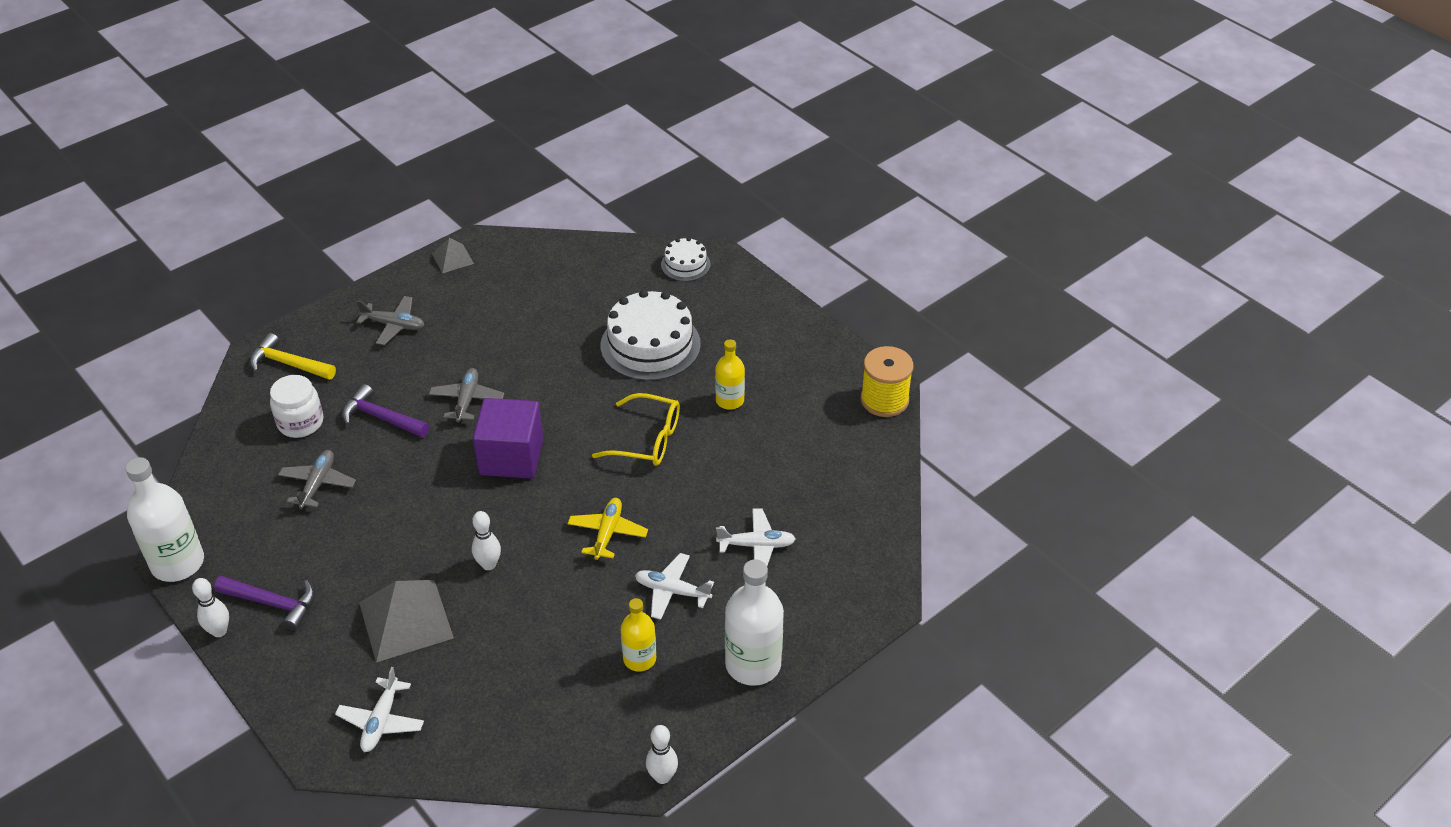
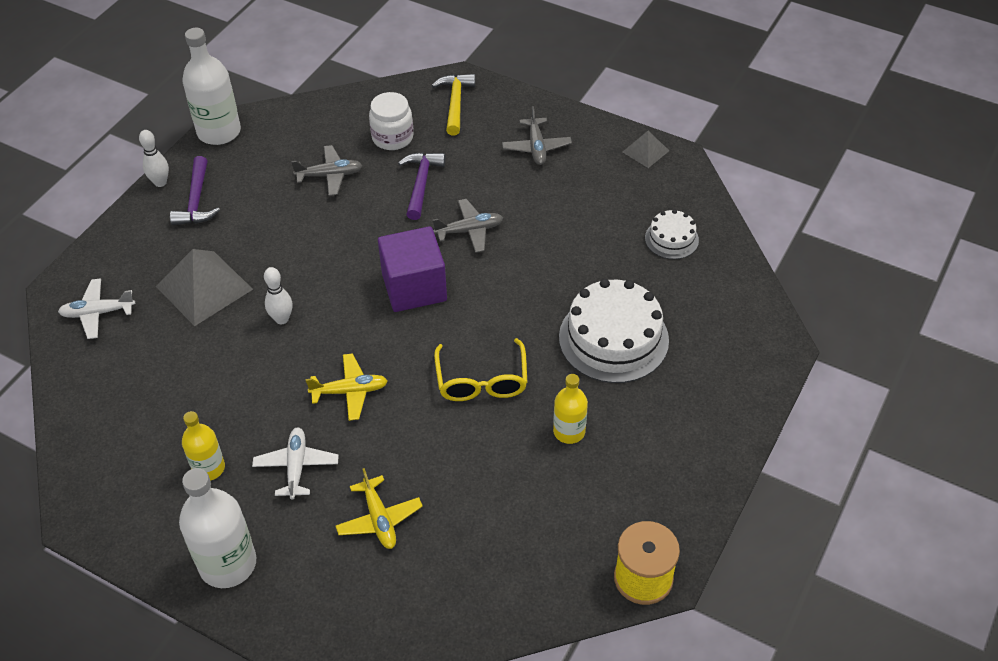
camera: 70 degrees right, 5 degrees up
(662, 777) = (81, 531): white bowling pin -> none
(685, 264) = (750, 327): white cake -> white cake (671, 239)
(756, 545) = (379, 519): white plane -> yellow plane

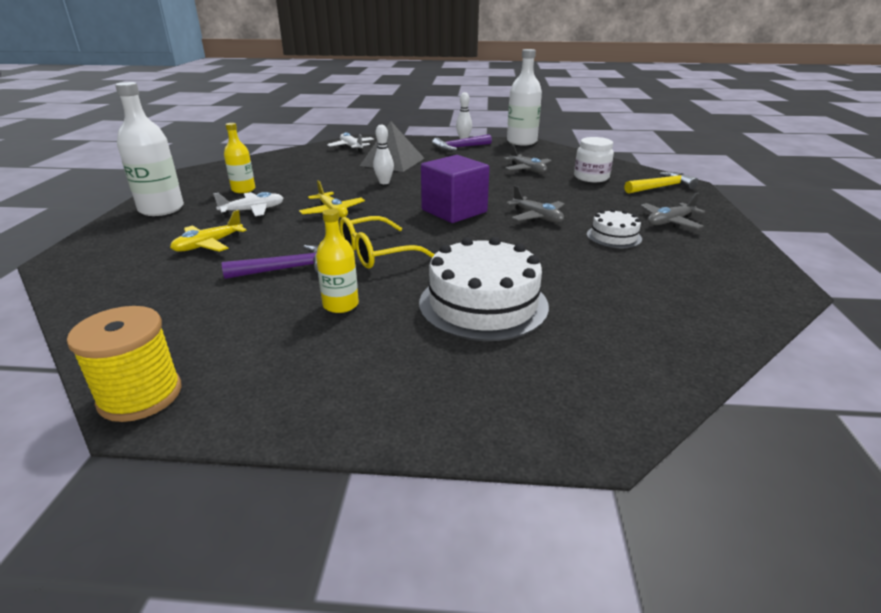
camera: 65 degrees right, 20 degrees down
(421, 183) = (561, 193): purple hammer -> purple hammer (286, 269)
(645, 151) = (759, 269): grey pyramid -> none
(671, 239) = (664, 309): white cake -> white cake (614, 236)

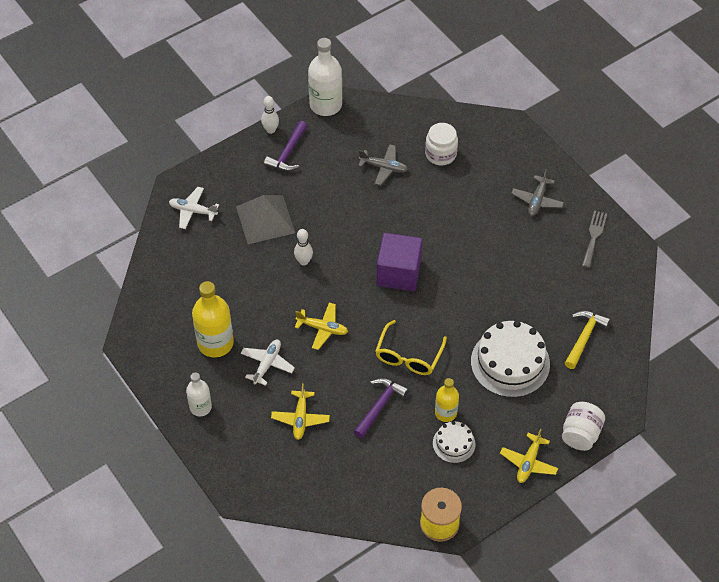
camera: 40 degrees left, 25 degrees up
(161, 209) = (200, 407): white bottle -> white bottle, size x0.60
(243, 189) = (215, 343): yellow bottle -> yellow bottle, size x1.68
(363, 406) = (528, 462): none -> yellow plane
(492, 421) = (580, 434): none -> white jar
(537, 217) = (456, 246): grey plane -> none
(614, 236) = (519, 243): white cake -> white cake (454, 443)
(661, 187) = (498, 143): yellow hammer -> yellow hammer (584, 337)
(726, 262) = (594, 236): none -> grey fork

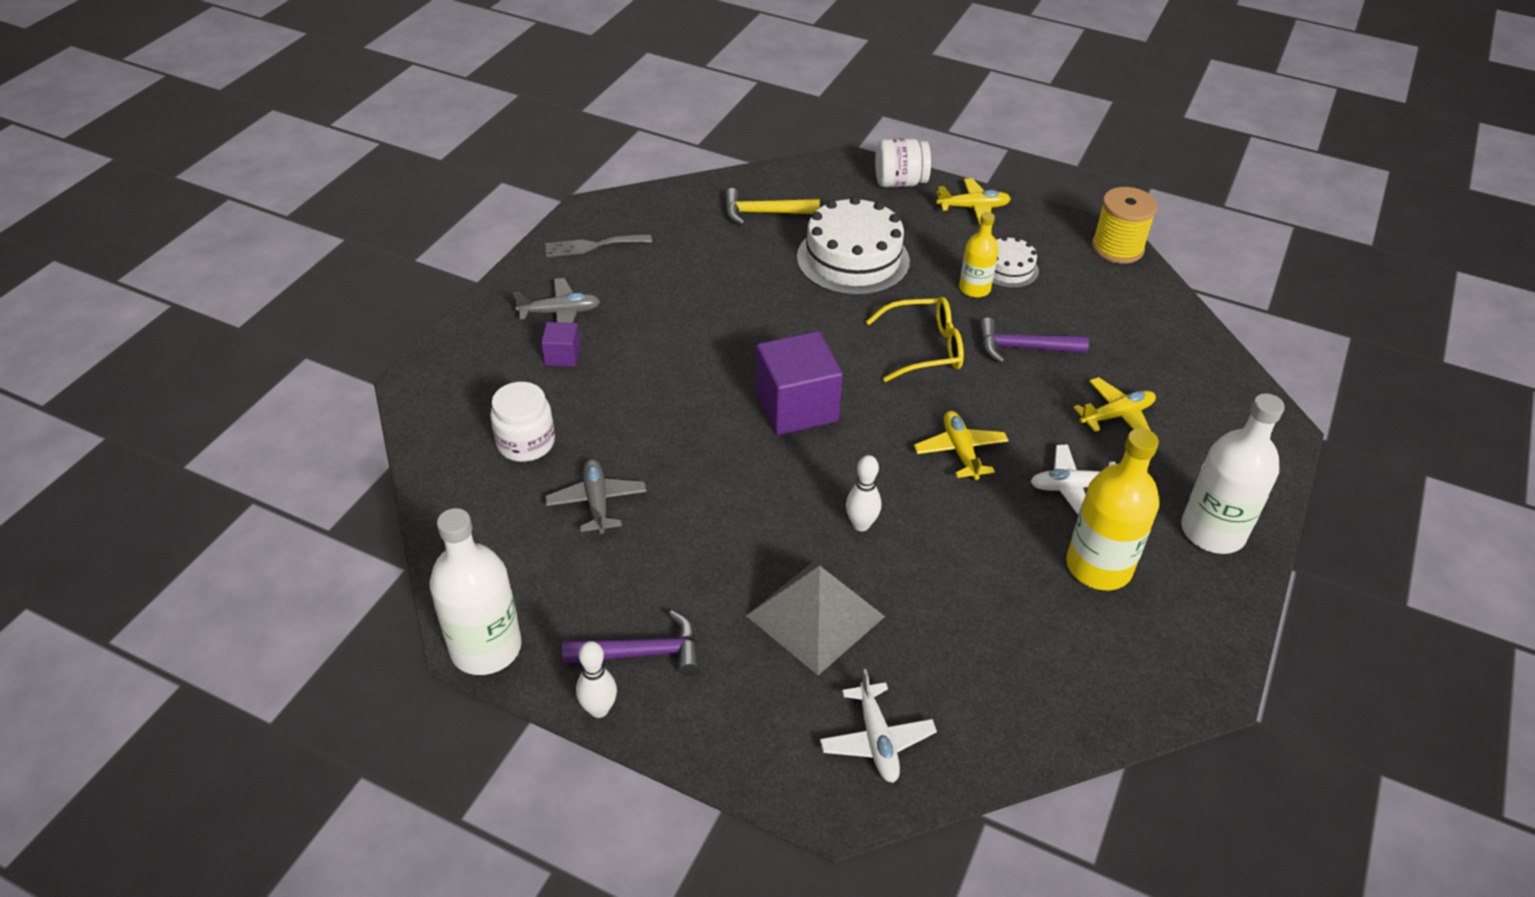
camera: 120 degrees left, 10 degrees down
(200, 407) = (1212, 531): white bottle -> white bottle, size x1.68
(499, 189) = (562, 356): none -> purple cube

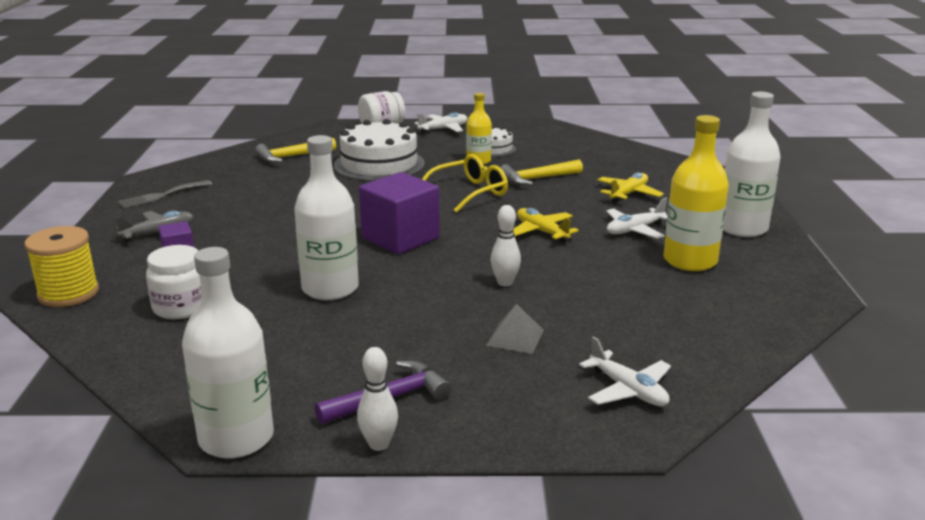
camera: 25 degrees left, 20 degrees down
(597, 502) = (275, 324): grey plane -> none
(678, 466) = (330, 288): none -> white bottle
(815, 615) = (515, 337): grey pyramid -> grey pyramid, size x0.53
(973, 208) = (443, 129): yellow plane -> white plane
(1023, 348) = (537, 179): purple hammer -> yellow hammer
(1117, 248) = (554, 128): yellow spool -> yellow spool (68, 293)

